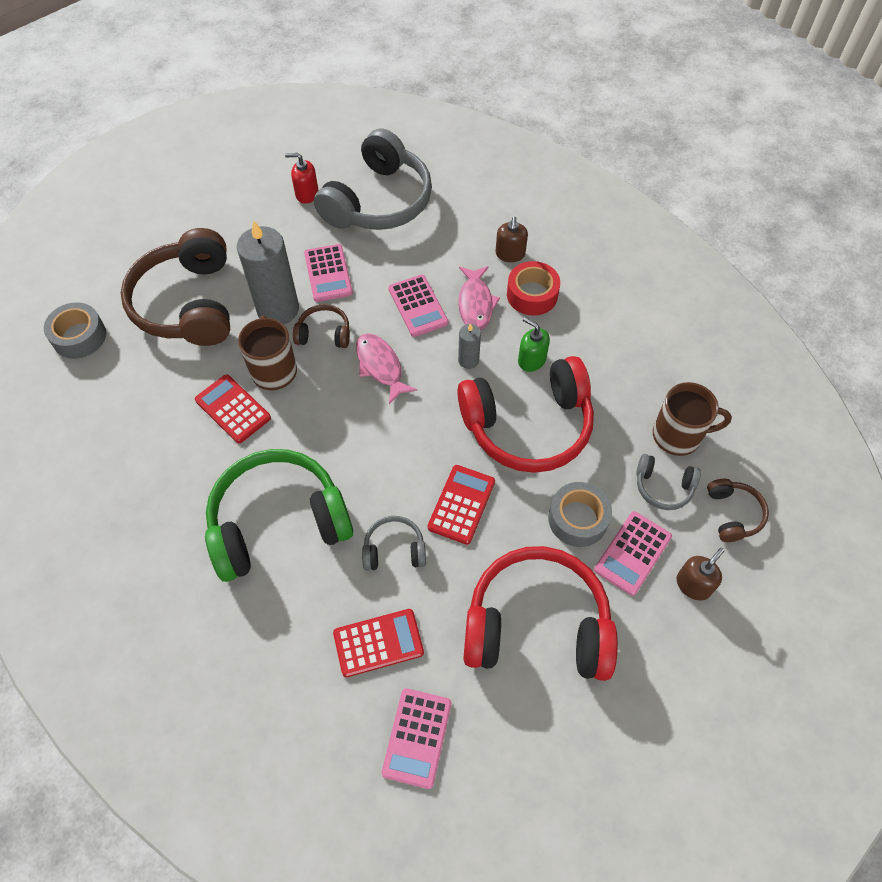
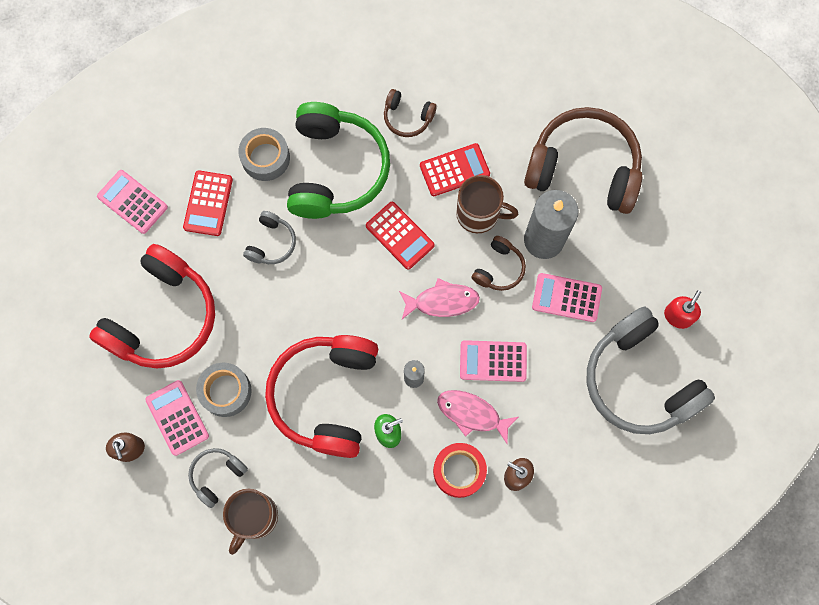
camera: 115 degrees right, 15 degrees up
(79, 336) = (585, 74): grey tape -> grey tape (265, 158)
(461, 504) = (283, 308): red calculator -> red calculator (400, 235)
(733, 514) = (166, 518): brown headphones -> brown headphones (407, 117)

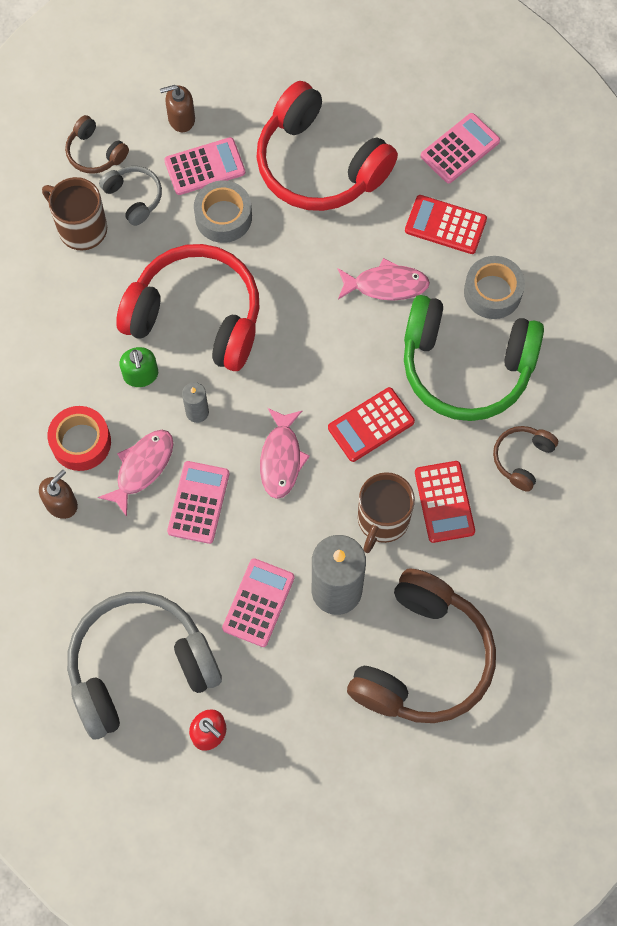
camera: 100 degrees right, 5 degrees down
(271, 243) = (386, 285): grey headphones -> pink fish
(499, 268) = (309, 530): brown headphones -> brown headphones (95, 153)

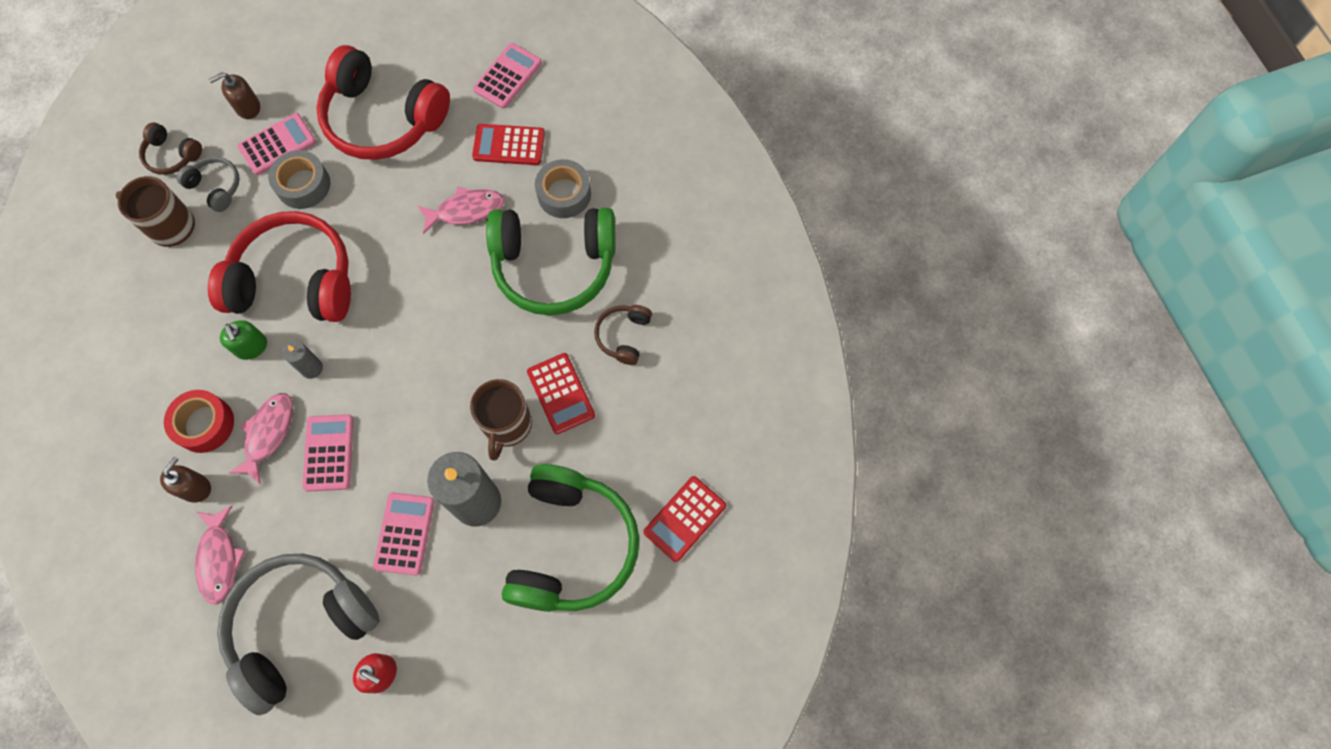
camera: 15 degrees left, 0 degrees up
(281, 458) = (400, 392): pink fish -> pink fish (219, 559)
(371, 425) = (478, 340): red calculator -> red calculator (685, 519)
(422, 659) = (572, 546): brown headphones -> green headphones

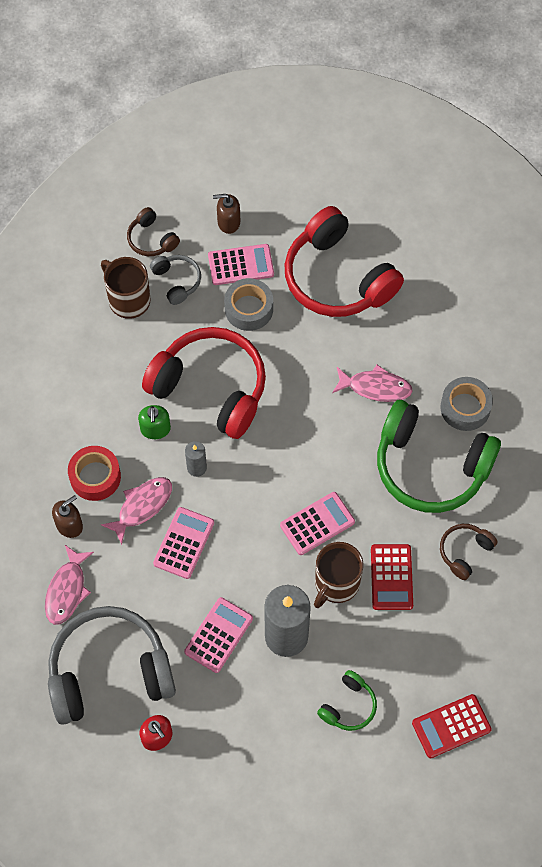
camera: 25 degrees right, 5 degrees down
(507, 76) = (459, 283): pink calculator -> pink calculator (317, 523)
(509, 145) = (435, 345): red calculator -> none
(572, 546) = (348, 706): green headphones -> green headphones, size x0.45

